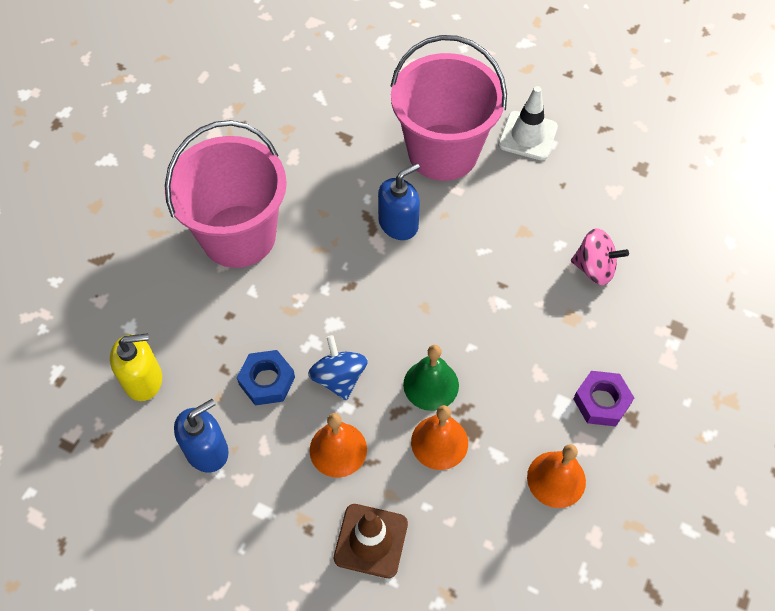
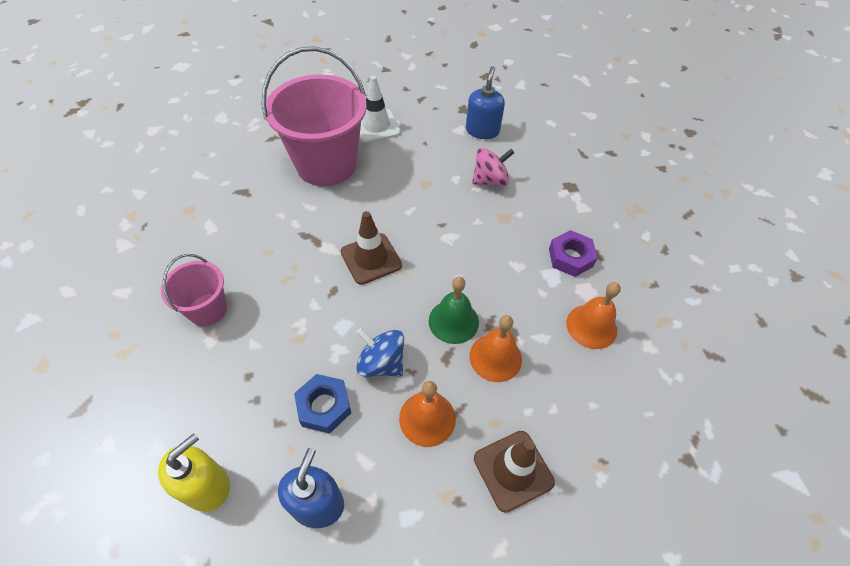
camera: 40 degrees left, 5 degrees down
(238, 236) = (207, 309): pink bucket -> pink bucket, size x0.51
(398, 224) = (334, 227): blue soap dispenser -> blue soap dispenser (482, 130)
(407, 277) = (371, 259): none -> brown traffic cone

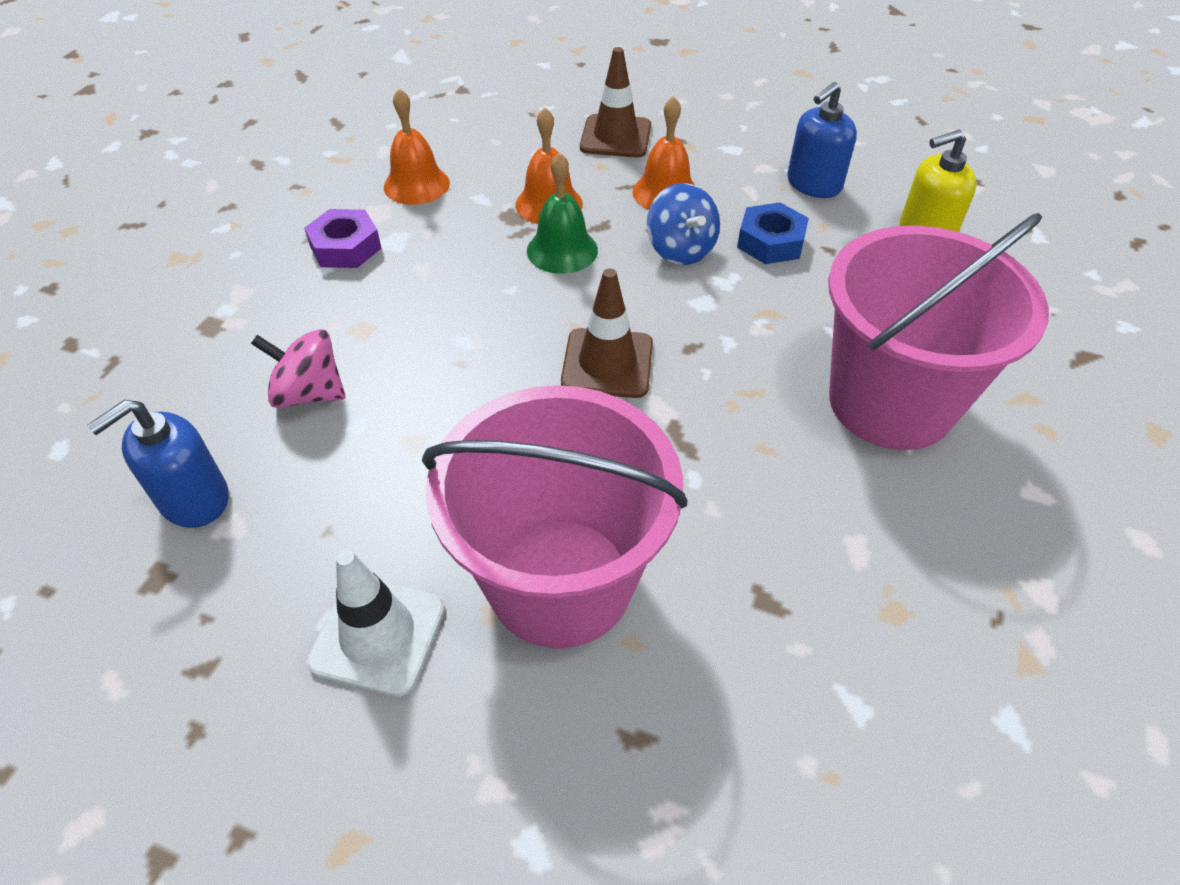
camera: 145 degrees left, 5 degrees down
(207, 309) = (891, 402): pink bucket -> pink bucket, size x1.96

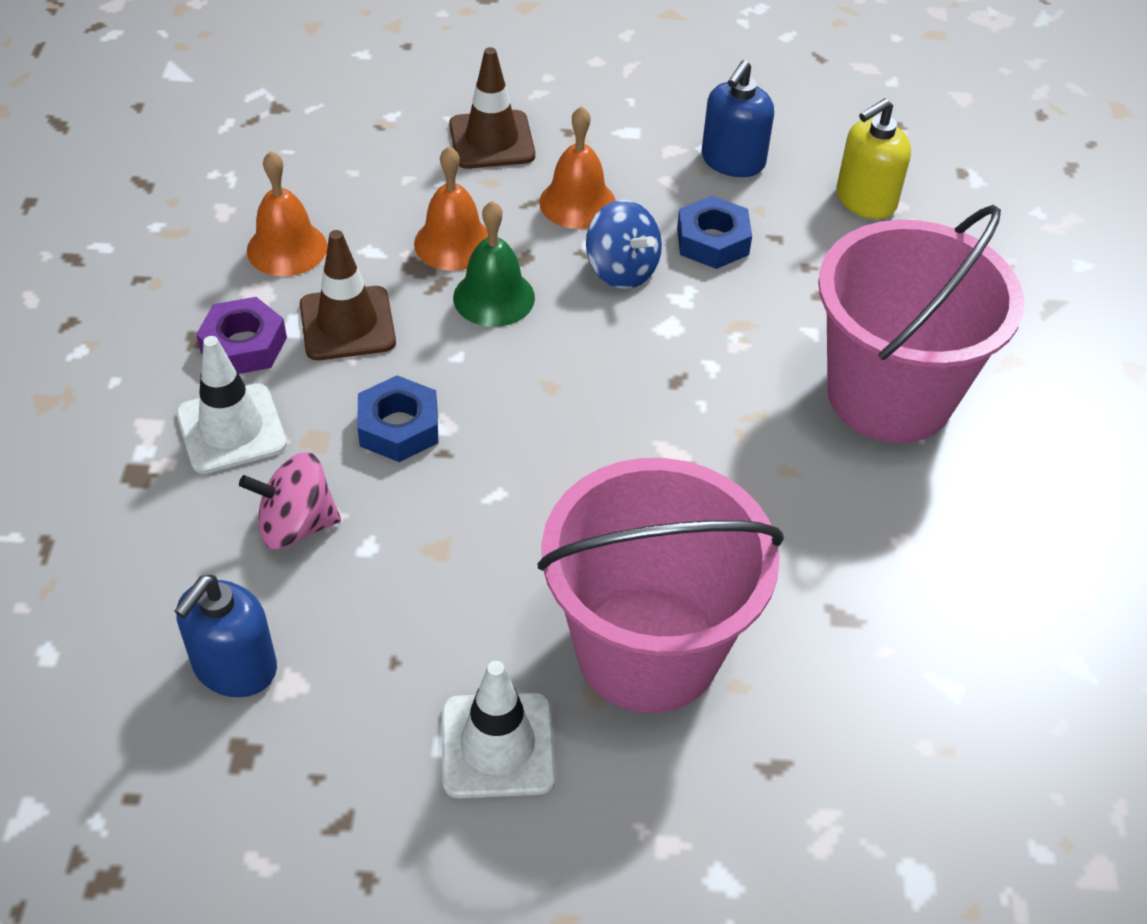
camera: 20 degrees left, 0 degrees up
(301, 307) = (231, 429): none -> white traffic cone
(433, 334) = (399, 427): none -> blue nut
(607, 363) = (599, 418): brown traffic cone -> brown traffic cone (347, 324)

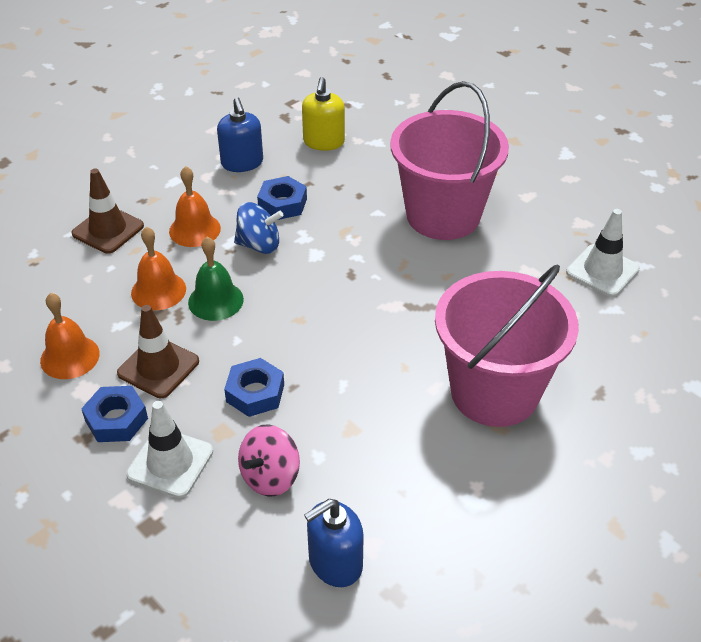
camera: 45 degrees left, 5 degrees down
(234, 667) = (335, 563): blue soap dispenser -> blue soap dispenser turned 75 degrees clockwise
(244, 345) = (116, 419): purple nut -> blue nut
(497, 745) = (493, 484): white traffic cone -> white traffic cone (602, 271)

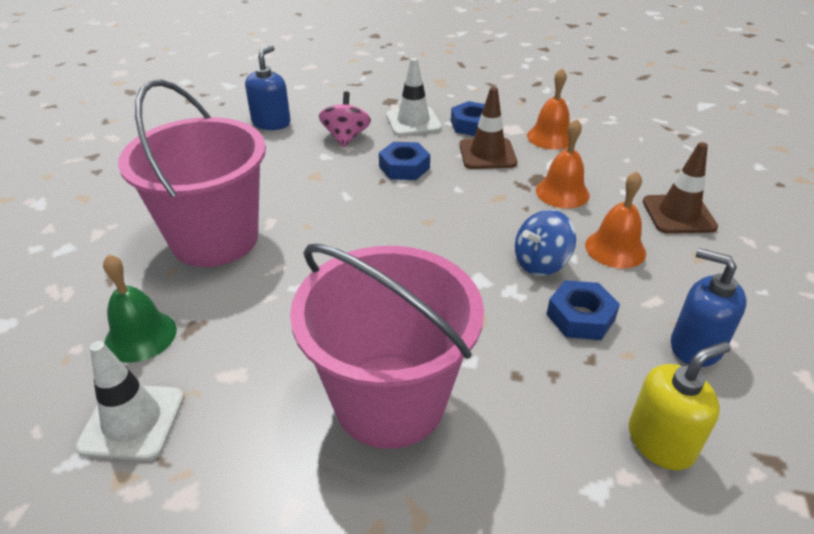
camera: 145 degrees right, 5 degrees down
(215, 300) = (510, 205): green bell -> green bell (140, 336)
(324, 142) = (661, 441): yellow soap dispenser -> yellow soap dispenser turned 90 degrees clockwise

